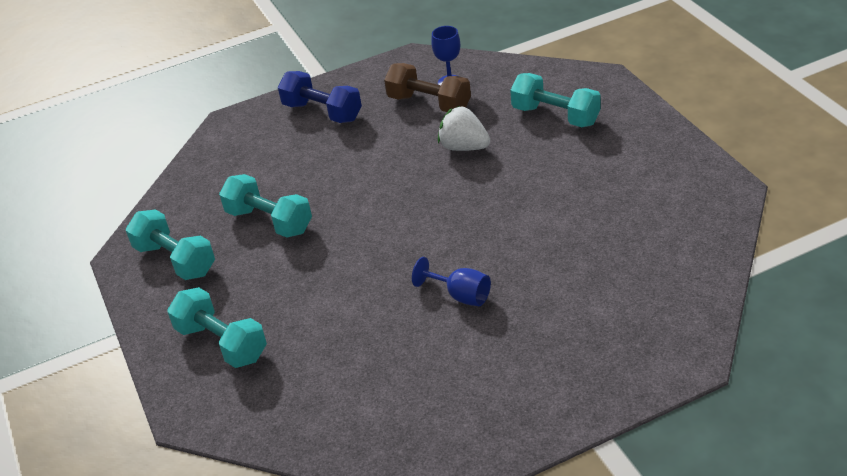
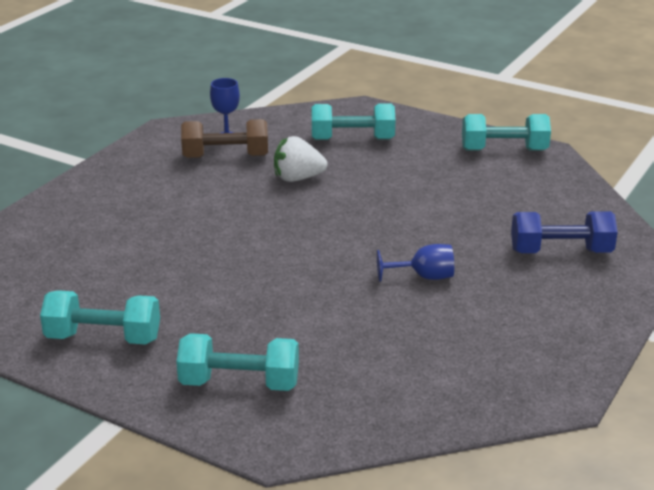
camera: 40 degrees left, 10 degrees down
(269, 221) = (171, 279): turquoise dumbbell -> turquoise dumbbell (504, 150)
(322, 112) = (123, 186): blue dumbbell -> blue dumbbell (560, 251)

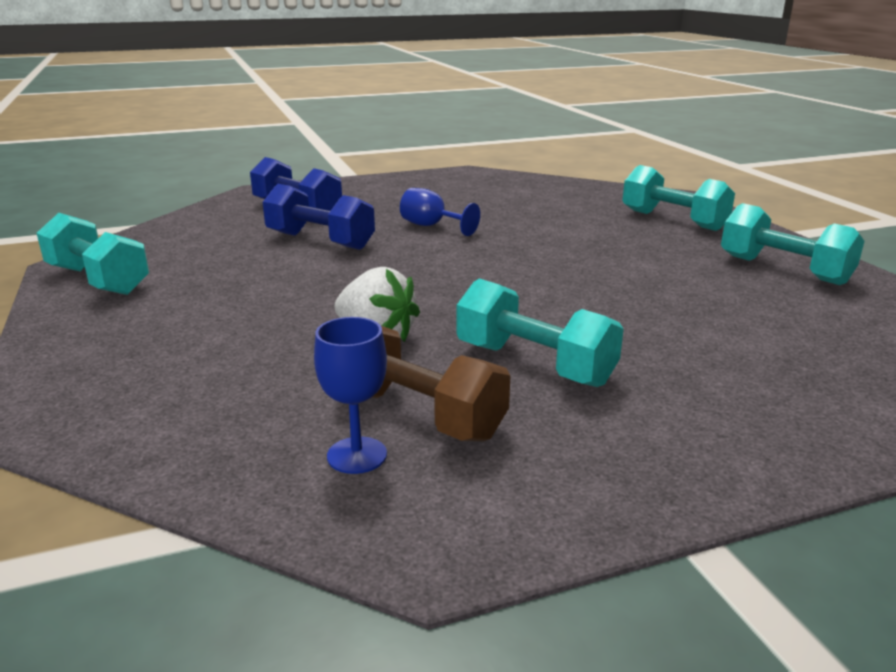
camera: 140 degrees left, 5 degrees down
(352, 139) = (195, 362): turquoise dumbbell -> turquoise dumbbell (534, 364)
(465, 226) = (320, 241): none -> blue dumbbell

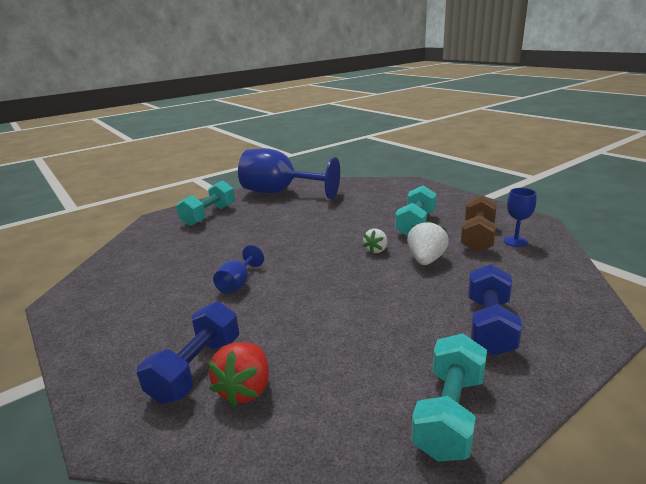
camera: 105 degrees left, 0 degrees up
(247, 221) = (245, 389): none -> red strawberry
(320, 241) = (289, 323): blue dumbbell -> blue dumbbell (489, 326)
(450, 308) = (376, 250): none -> white strawberry
(783, 270) = (280, 193): turquoise dumbbell -> blue goblet

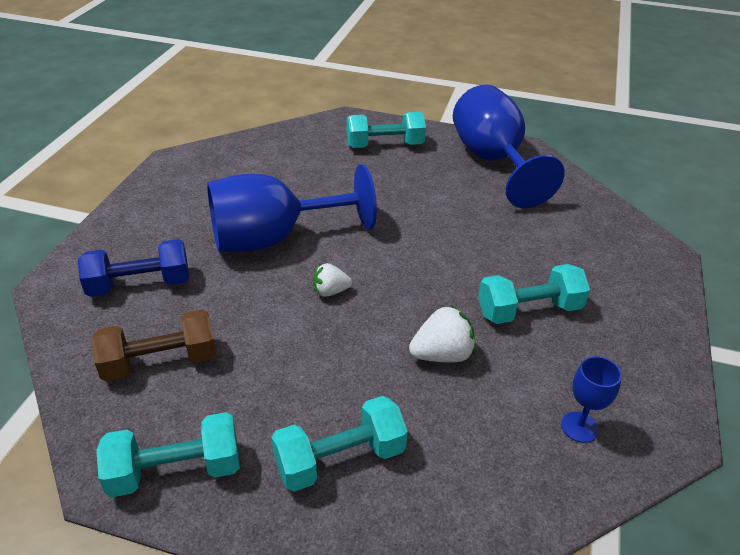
camera: 50 degrees right, 15 degrees up
(238, 284) = (273, 238): blue goblet -> blue goblet, size x2.33
(245, 389) = (132, 325): red strawberry -> none
(376, 250) = (427, 303): white strawberry -> white strawberry (330, 291)
(477, 237) = (552, 383): brown dumbbell -> brown dumbbell (160, 362)
(489, 326) = (340, 459): blue dumbbell -> turquoise dumbbell

